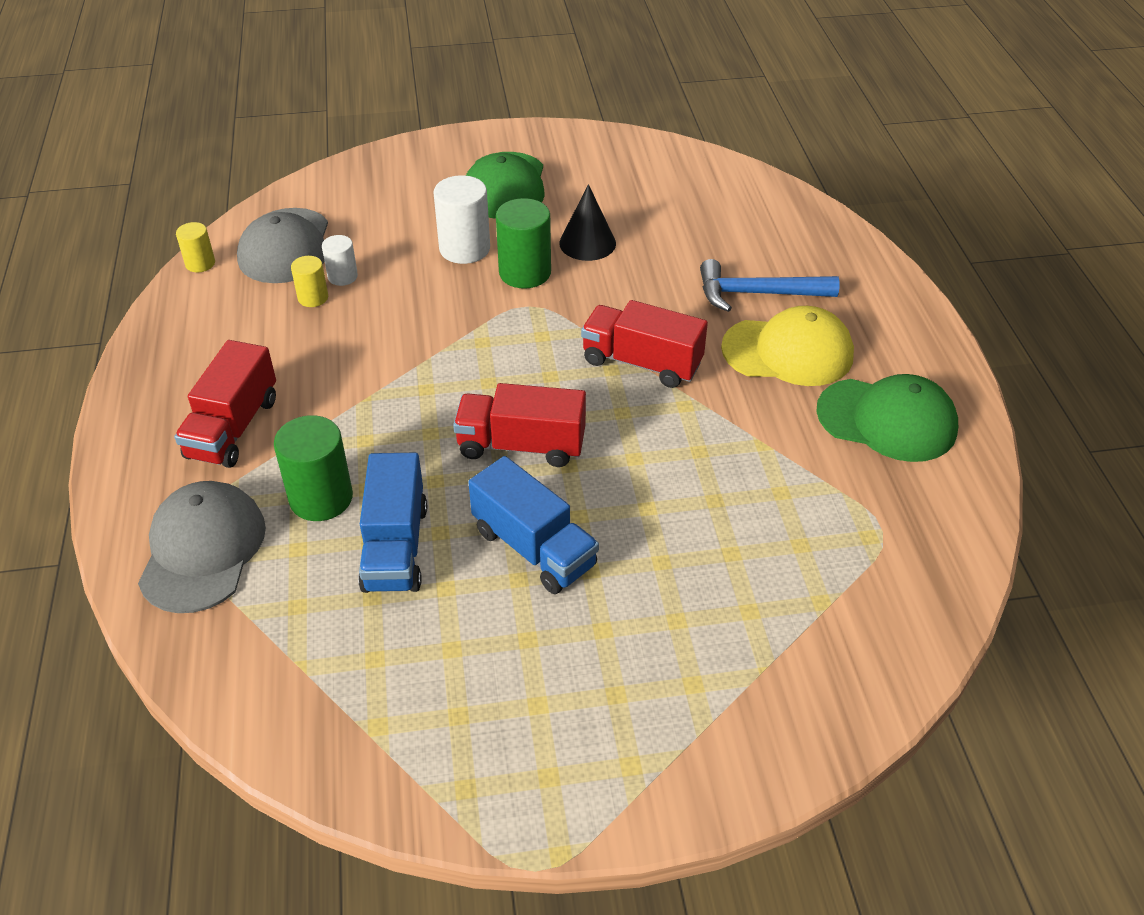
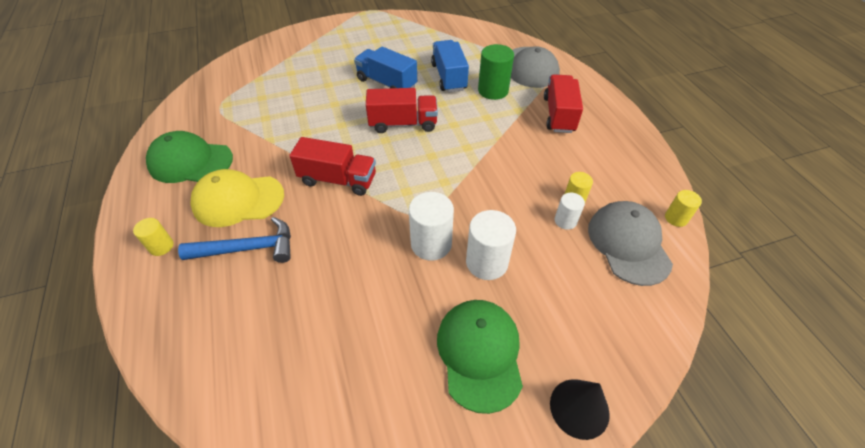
camera: 170 degrees right, 5 degrees up
(525, 273) = (431, 244): green cylinder -> white cylinder
(587, 243) = (386, 284): black cone -> black cone (579, 408)
(872, 308) = (161, 246): none -> yellow cylinder

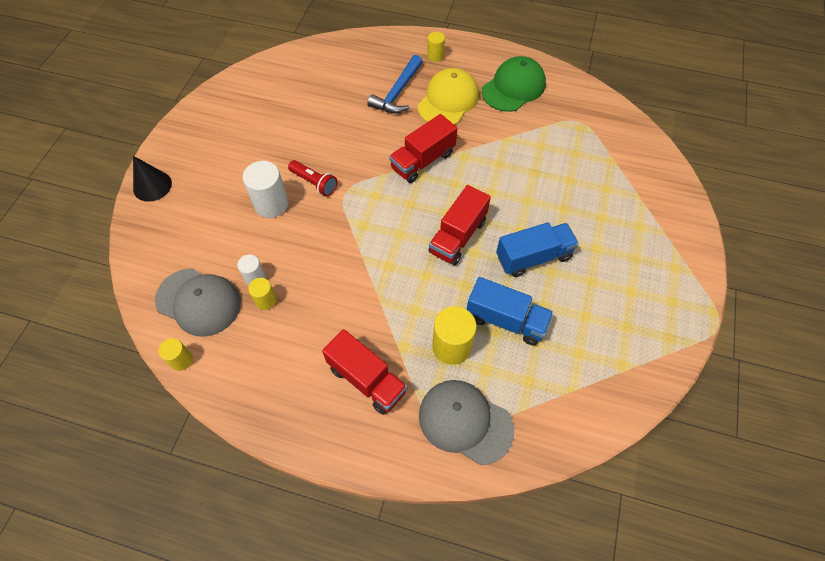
camera: 125 degrees right, 10 degrees up
(431, 244) = (314, 183): white cylinder -> red flashlight
(479, 354) = (222, 162): green cap -> none
(493, 90) = (451, 346): green cylinder -> yellow cylinder

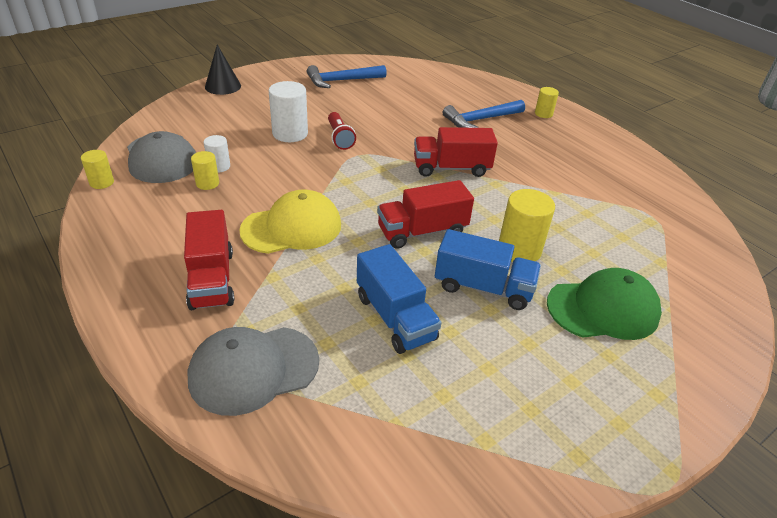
camera: 35 degrees right, 20 degrees down
(248, 113) = (342, 81): none -> blue hammer
(448, 100) = (523, 143): yellow cap -> yellow cap (292, 227)
(451, 346) = (316, 304): yellow cylinder -> yellow cylinder (519, 250)
(465, 422) = (253, 369): grey cap -> grey cap turned 90 degrees counterclockwise
(513, 87) = (602, 163): green cap -> green cap (603, 309)

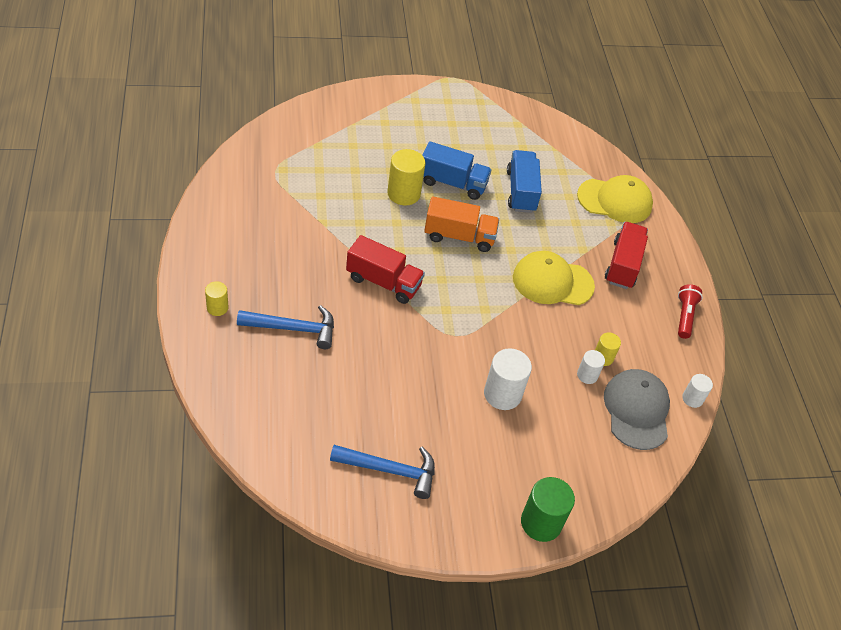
camera: 155 degrees left, 10 degrees up
(102, 182) = (692, 398): yellow cylinder -> white cylinder
(223, 86) = (541, 523): black cone -> green cylinder
(253, 369) = (615, 201): grey cap -> yellow cap
(340, 138) = (457, 365): red flashlight -> red flashlight (684, 316)
(422, 231) = (459, 236): red truck -> orange truck
(483, 287) = (452, 183): blue truck -> blue truck turned 150 degrees clockwise
(603, 309) = (393, 141): green cap -> none

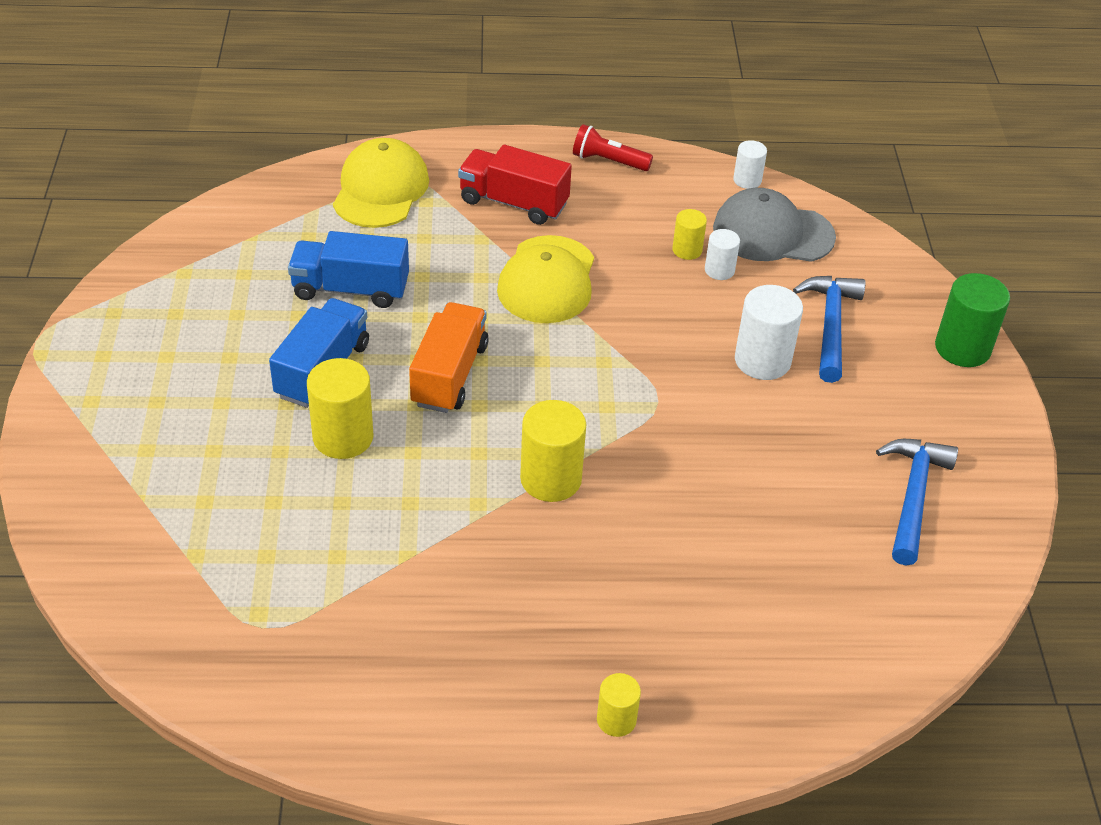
camera: 80 degrees left, 5 degrees down
(293, 329) = (658, 606): blue hammer -> blue hammer (830, 325)
(383, 282) = (551, 479): red truck -> yellow cylinder

